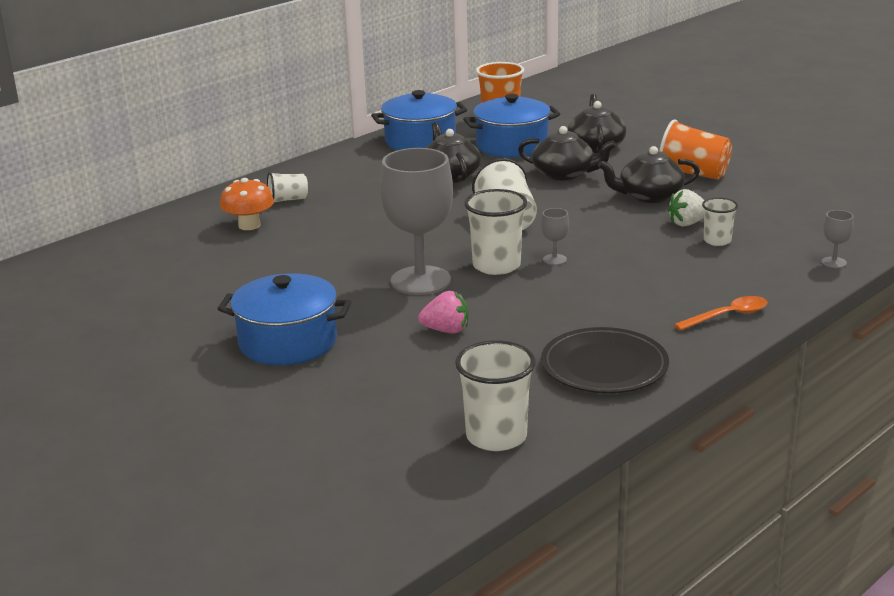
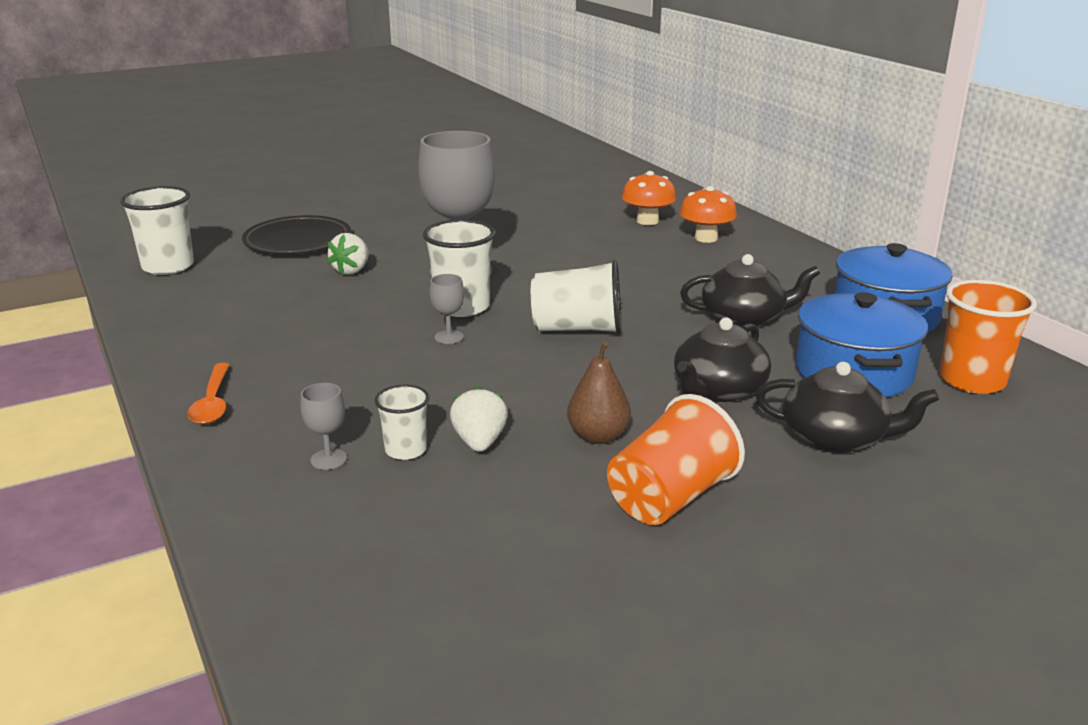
camera: 105 degrees right, 0 degrees up
(288, 200) = (706, 238): white cup -> orange mushroom
(288, 342) = (398, 220): blue pot -> none
(446, 330) = (352, 270): pink strawberry -> white strawberry
(604, 366) = (206, 320): black plate -> black plate (297, 240)
(649, 196) = (598, 436): black teapot -> brown pear
(834, 262) = (249, 526): grey goblet -> grey goblet (328, 459)

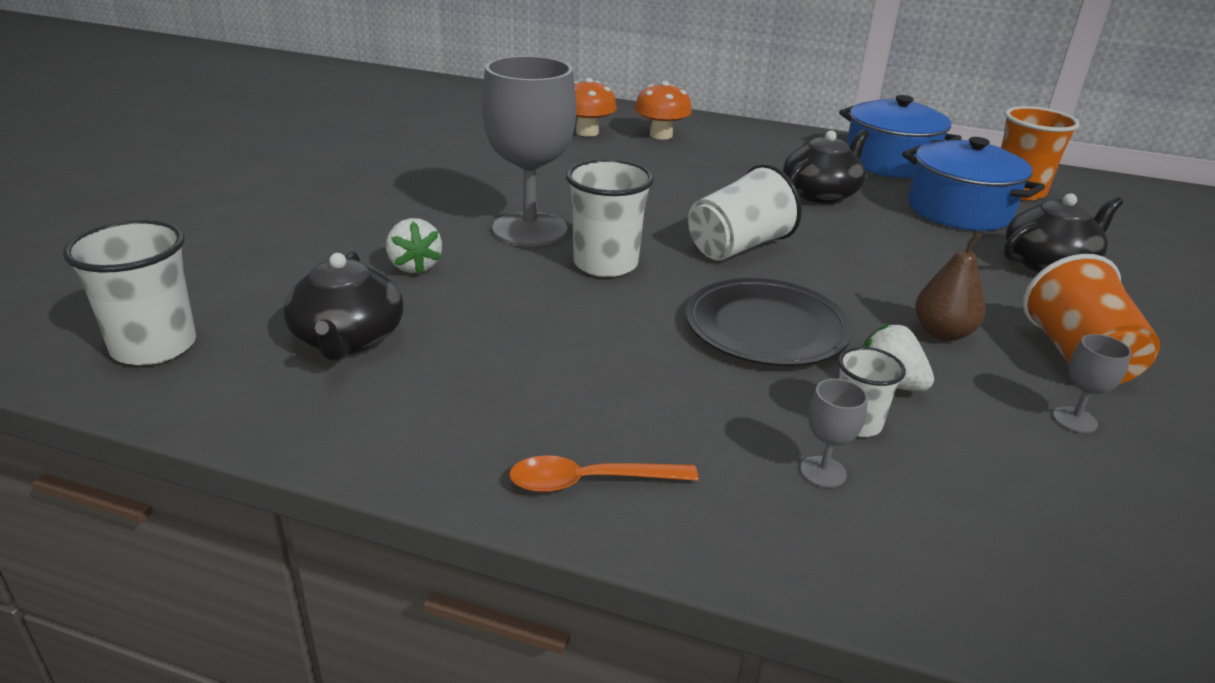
camera: 45 degrees left, 5 degrees up
(212, 403) = (589, 482): orange spoon -> orange spoon turned 135 degrees clockwise
(297, 240) = (273, 254): black plate -> black plate (766, 328)
(449, 337) = (657, 298): grey goblet -> grey goblet (1075, 420)
(718, 390) = (924, 258): black teapot -> black teapot (348, 339)

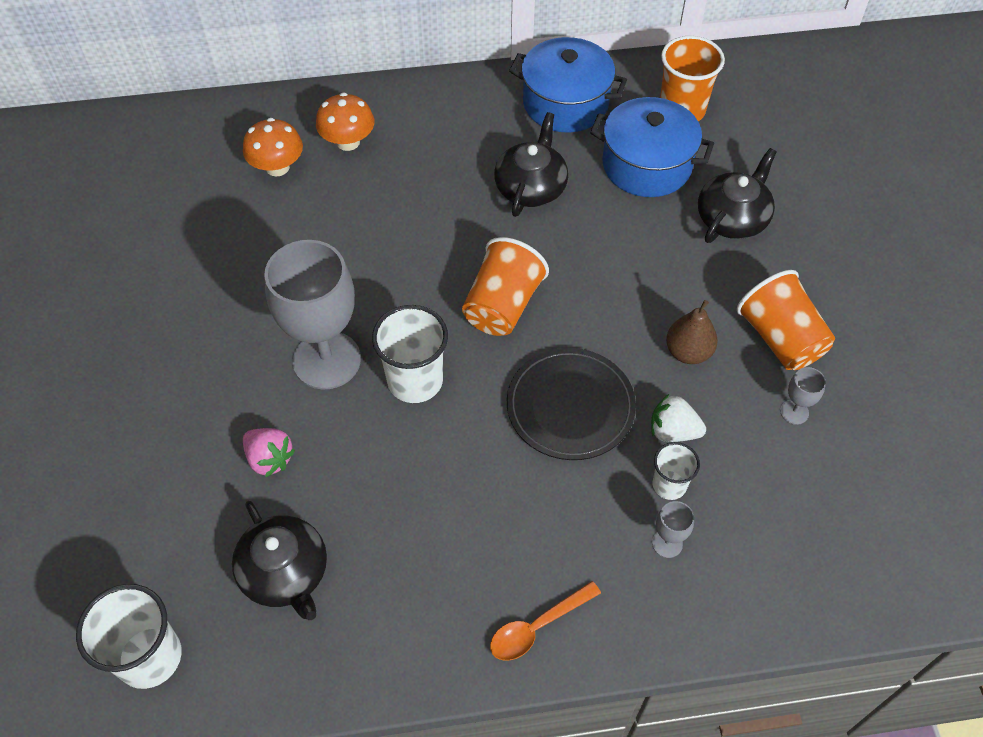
camera: 25 degrees left, 25 degrees up
(414, 266) = (269, 459): white strawberry -> pink strawberry
(737, 247) = (502, 306): white cup -> orange cup

